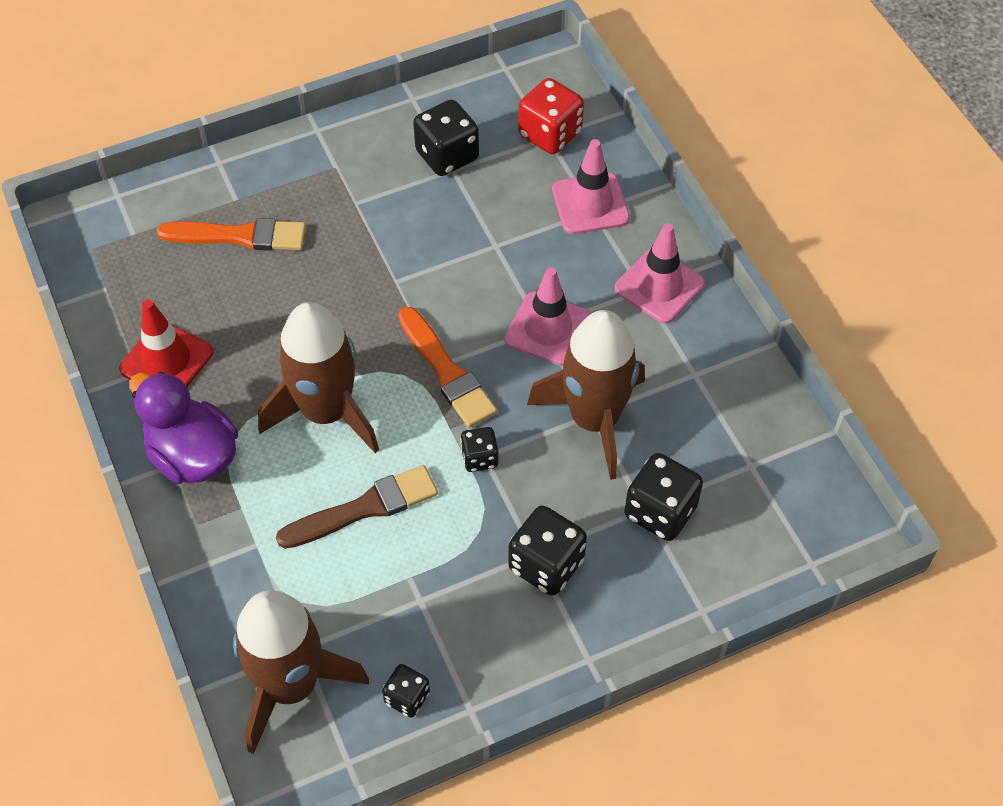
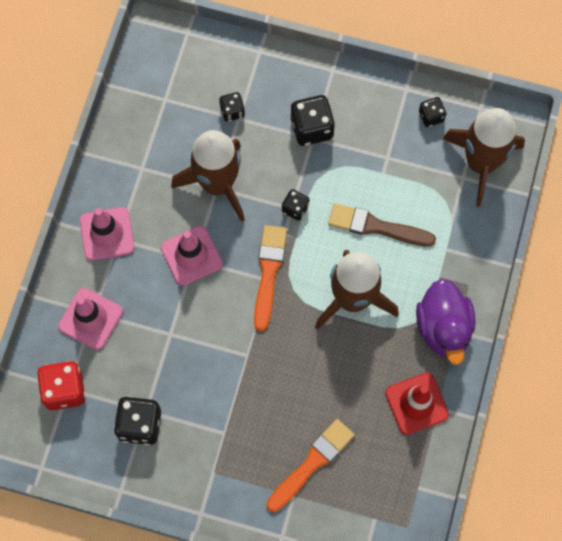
camera: 140 degrees left, 15 degrees up
(239, 236) = (312, 463): orange brush -> orange brush turned 90 degrees clockwise
(660, 511) = (232, 111): black dice -> black dice, size x0.58

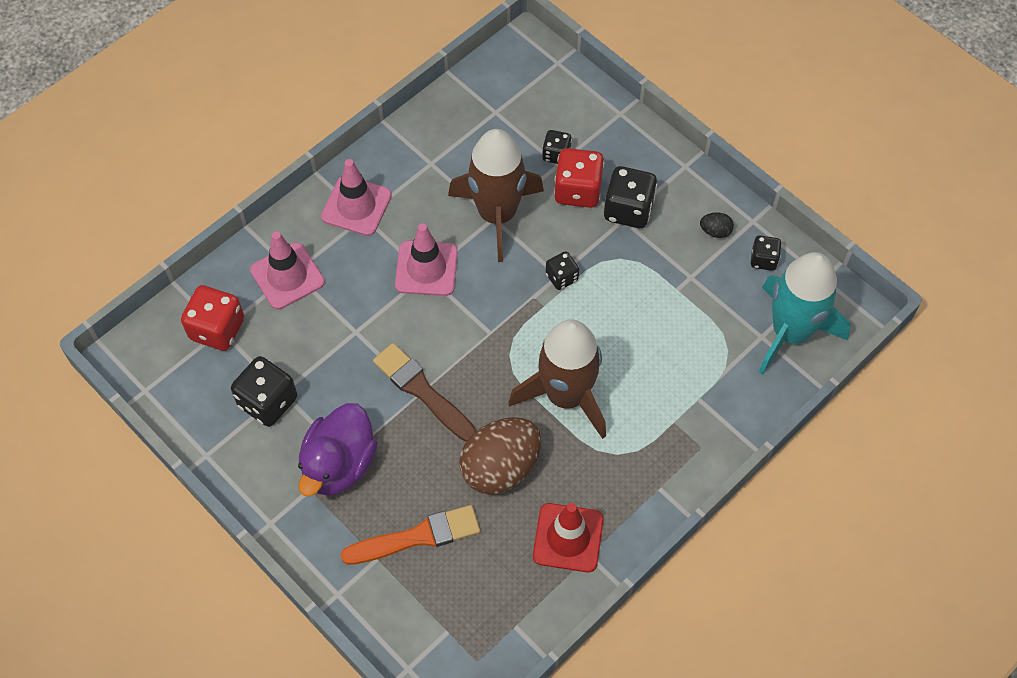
camera: 30 degrees right, 10 degrees down
(265, 132) = (577, 190): none -> red dice
(268, 273) = (494, 325): orange brush -> none
(339, 379) = (500, 468): none -> brown egg
(376, 226) = (636, 338): brown brush -> brown brush (422, 391)
(384, 112) = (715, 231): none -> black egg
(443, 328) = (646, 476): purple duck -> purple duck (339, 464)
(481, 163) = (790, 332): brown rocket -> turquoise rocket

